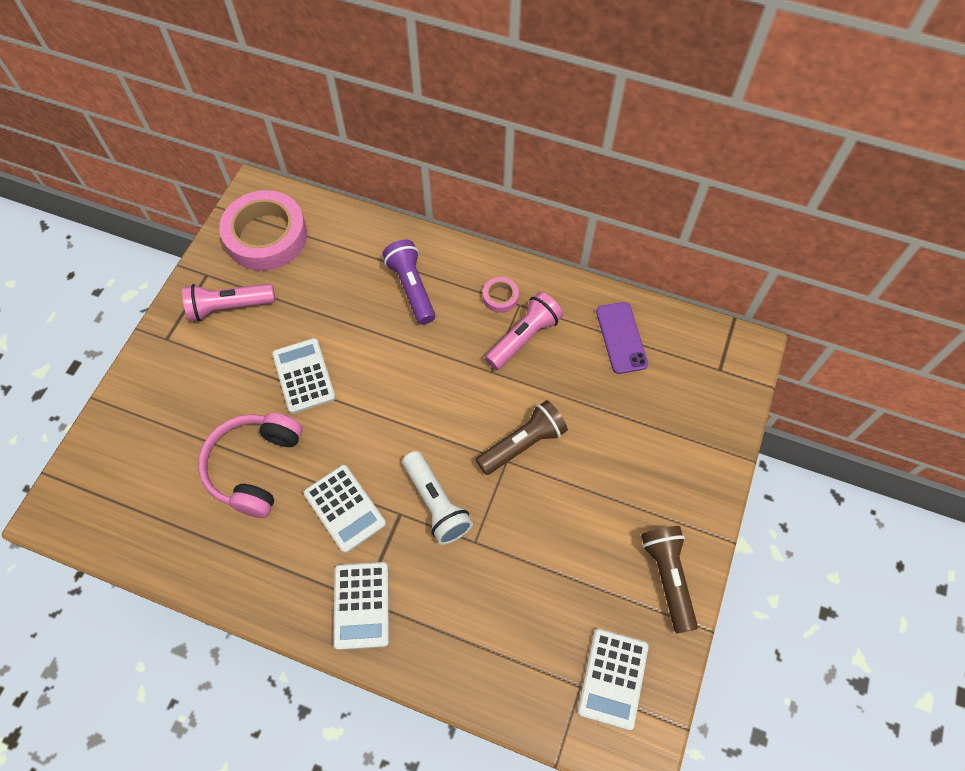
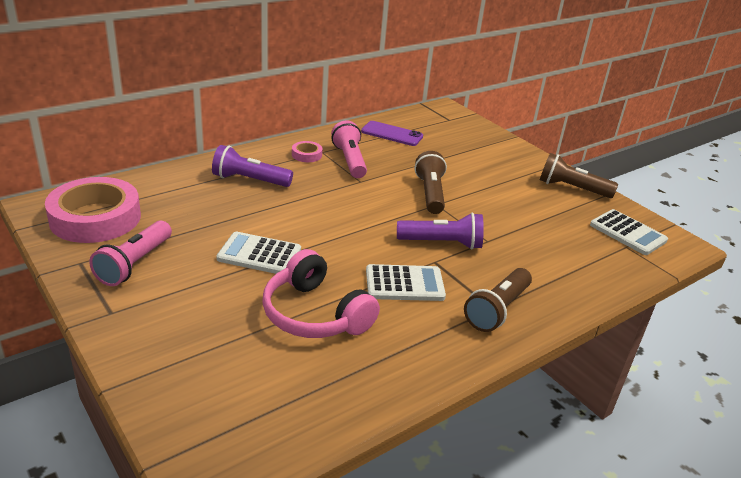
camera: 60 degrees left, 30 degrees down
(361, 605) = (497, 310): white calculator -> brown flashlight
(436, 504) = (442, 243): white flashlight -> purple flashlight

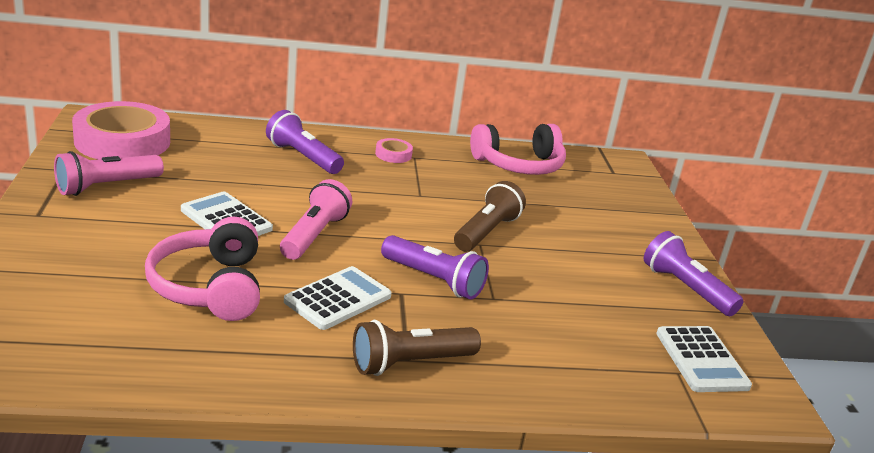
camera: 30 degrees right, 5 degrees down
(349, 160) = (434, 173): pink flashlight -> pink flashlight (314, 235)
(392, 134) = (519, 165): purple phone -> pink headphones
(404, 284) = (338, 299): white calculator -> white calculator turned 75 degrees counterclockwise
(571, 188) = (685, 288): brown flashlight -> purple flashlight

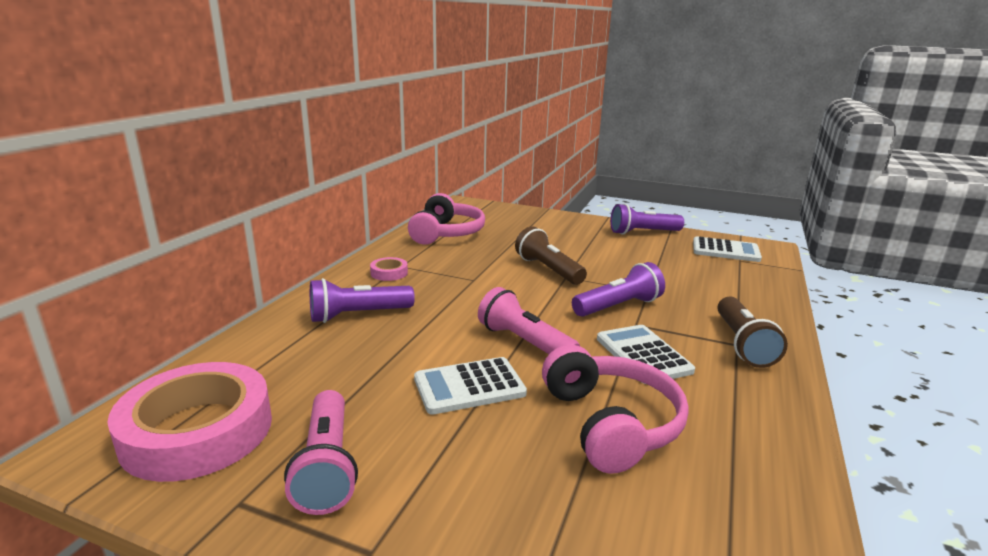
camera: 60 degrees left, 5 degrees down
(209, 287) = (611, 423): pink headphones -> pink headphones turned 120 degrees counterclockwise

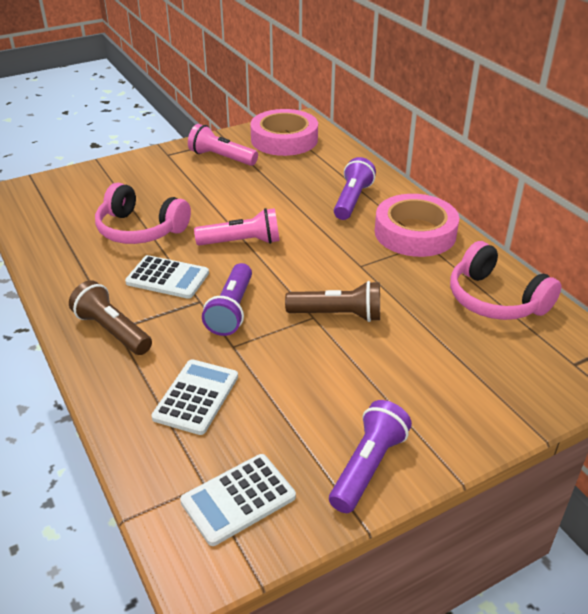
camera: 130 degrees right, 15 degrees up
(389, 273) = (415, 233): pink tape -> pink tape, size x2.35
(469, 386) = (226, 206): white calculator -> white calculator (196, 397)

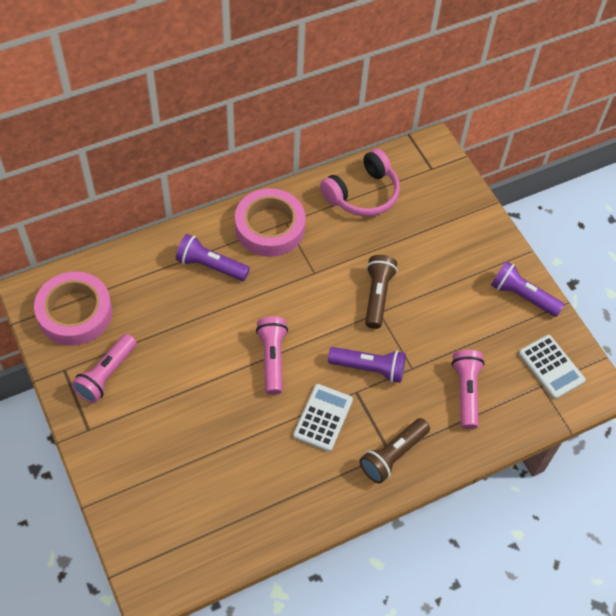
camera: 90 degrees left, 20 degrees up
(140, 230) = (243, 446): pink headphones -> none
(196, 397) = (466, 392): white calculator -> pink flashlight

